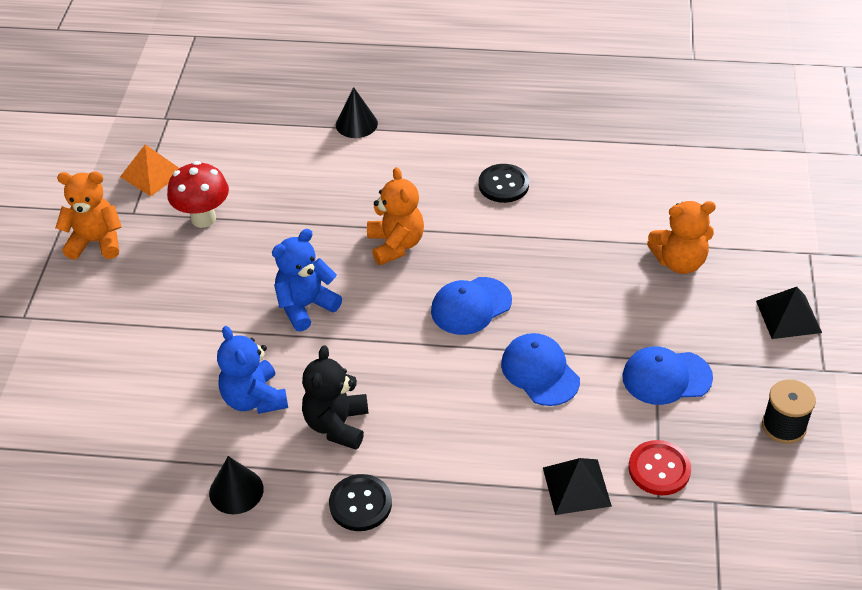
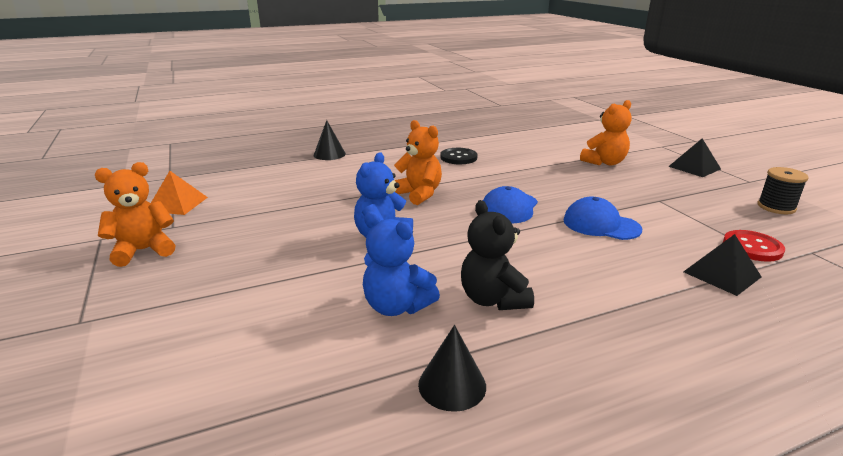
camera: 30 degrees left, 20 degrees down
(203, 218) = (245, 215): red mushroom -> none
(360, 504) = (584, 347): black button -> none
(666, 377) = (678, 206): blue cap -> none

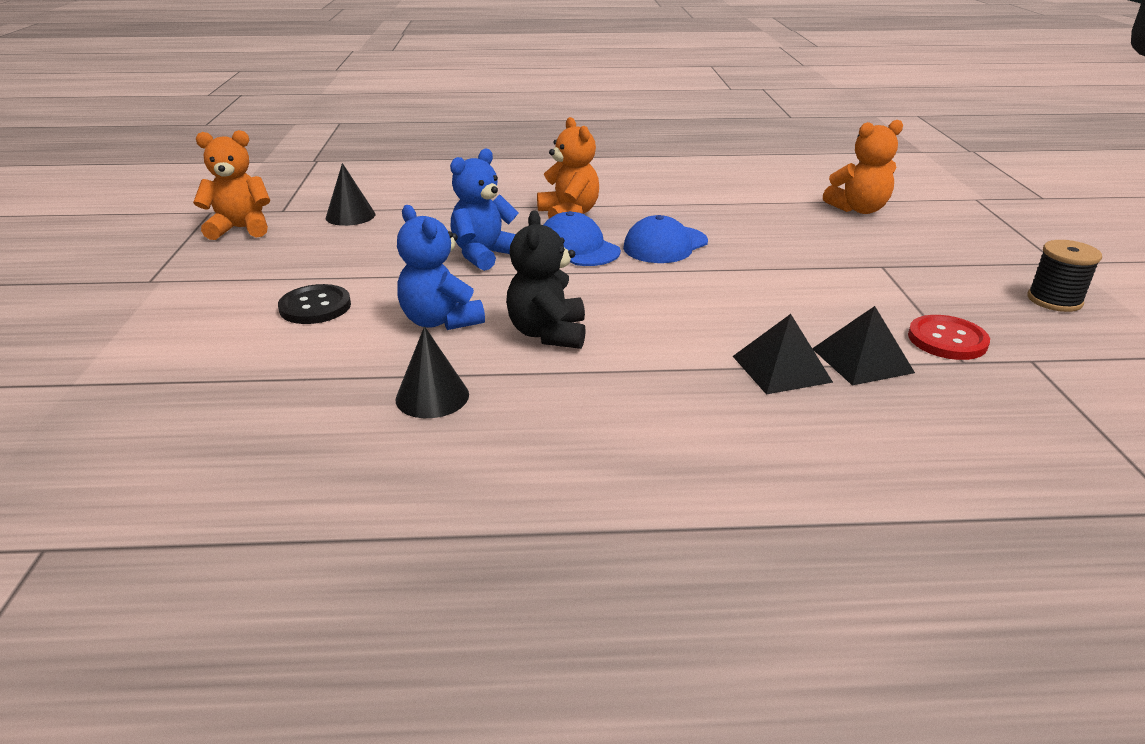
camera: 20 degrees right, 5 degrees up
(177, 204) = (302, 188): orange pyramid -> none
(329, 154) = (504, 155): black cone -> black cone (350, 216)
(458, 157) = (660, 178): black button -> black button (315, 307)
(601, 225) = (764, 281): blue cap -> blue cap (577, 248)
(694, 167) = (991, 233): black pyramid -> black pyramid (781, 368)

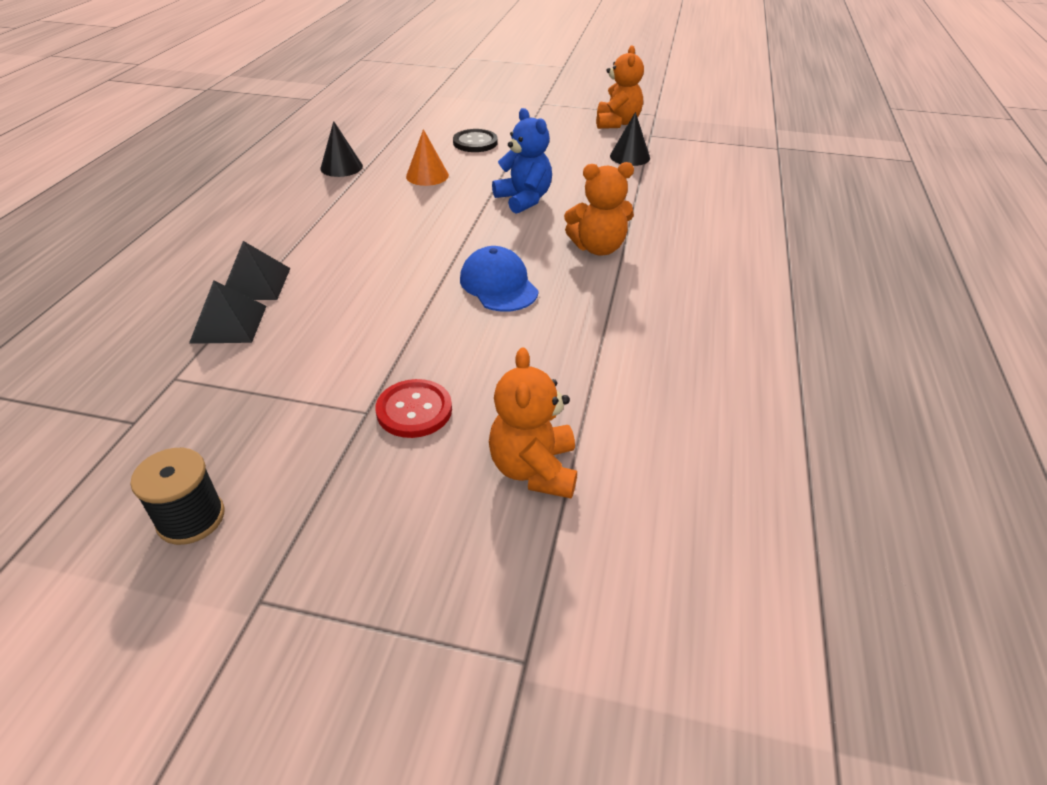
camera: 105 degrees right, 10 degrees up
(440, 321) = (427, 175): blue teddy bear -> orange cone
(548, 333) = (381, 207): black teddy bear -> none
(577, 248) = (516, 240): blue cap -> none
(947, 340) = (208, 385): red button -> red button (414, 410)

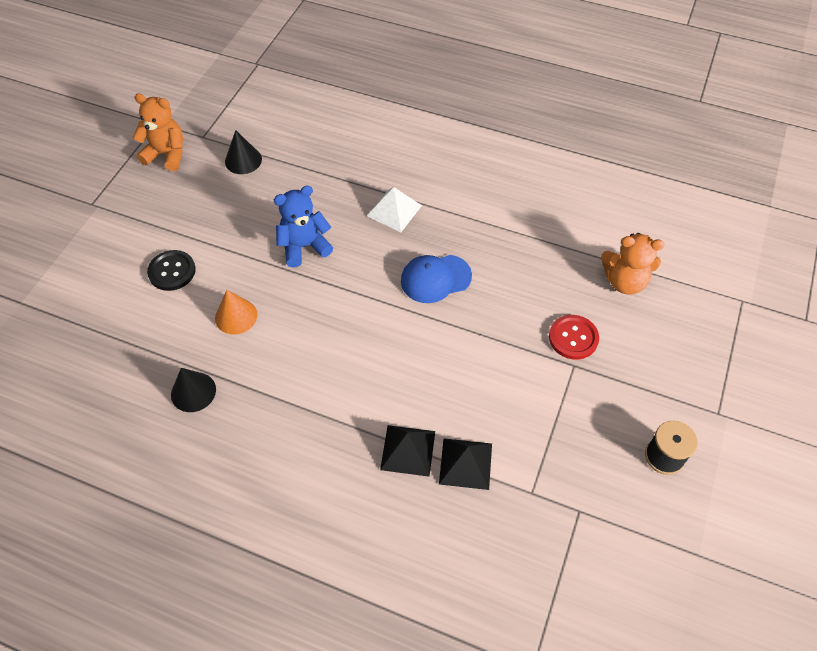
camera: 80 degrees left, 15 degrees up
(598, 248) = (394, 210): orange teddy bear -> white pyramid

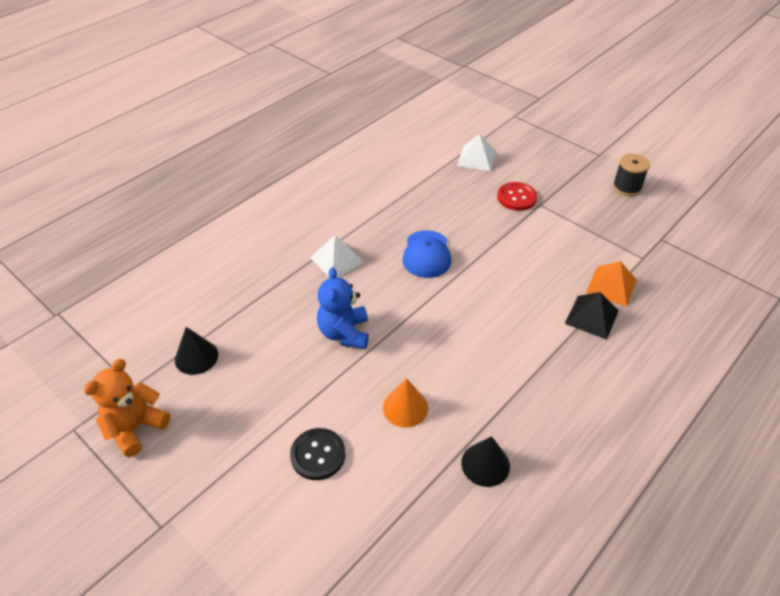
camera: 70 degrees left, 10 degrees down
(466, 463) = (611, 286): black pyramid -> orange pyramid
(624, 281) = (476, 158): orange teddy bear -> white pyramid

